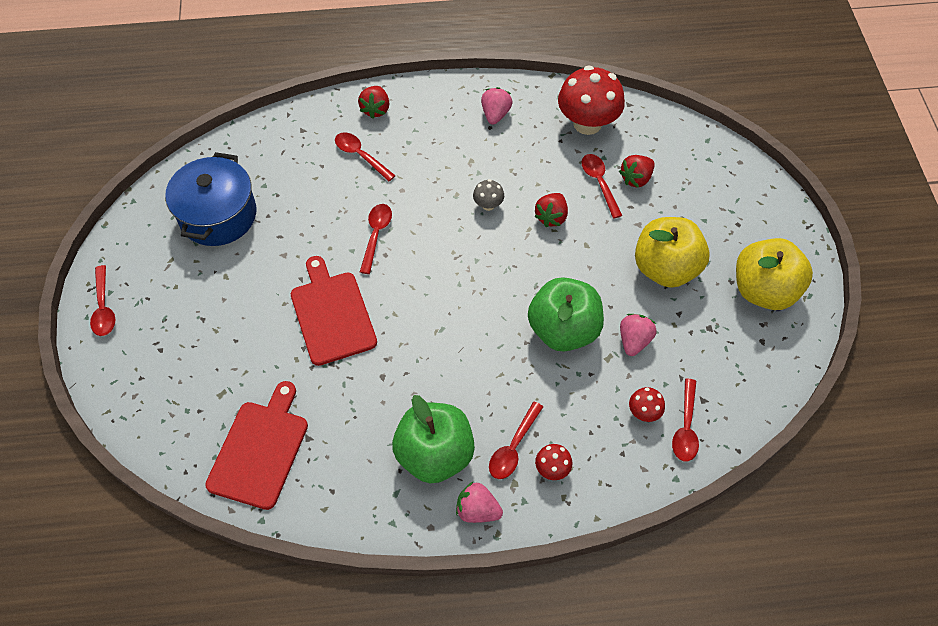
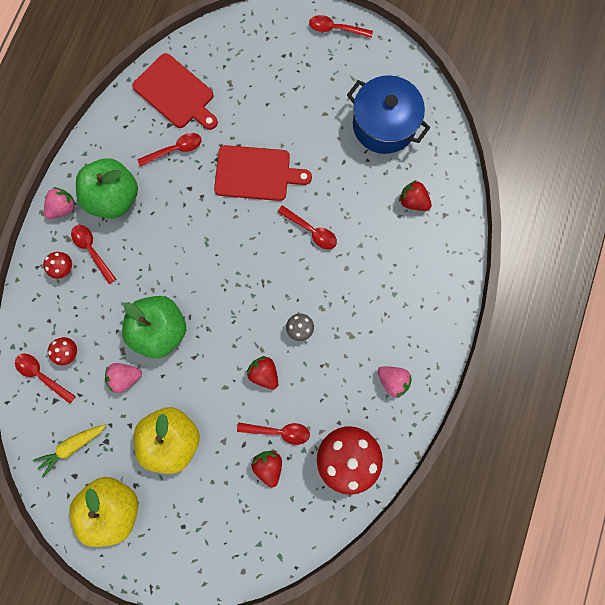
camera: 115 degrees right, 20 degrees up
(360, 156) = (396, 250): red spoon -> red spoon (175, 150)
(375, 109) = (442, 282): red strawberry -> red strawberry (413, 201)
(634, 341) = (125, 377): pink strawberry -> pink strawberry turned 120 degrees clockwise
(736, 357) = (72, 446): none -> yellow carrot

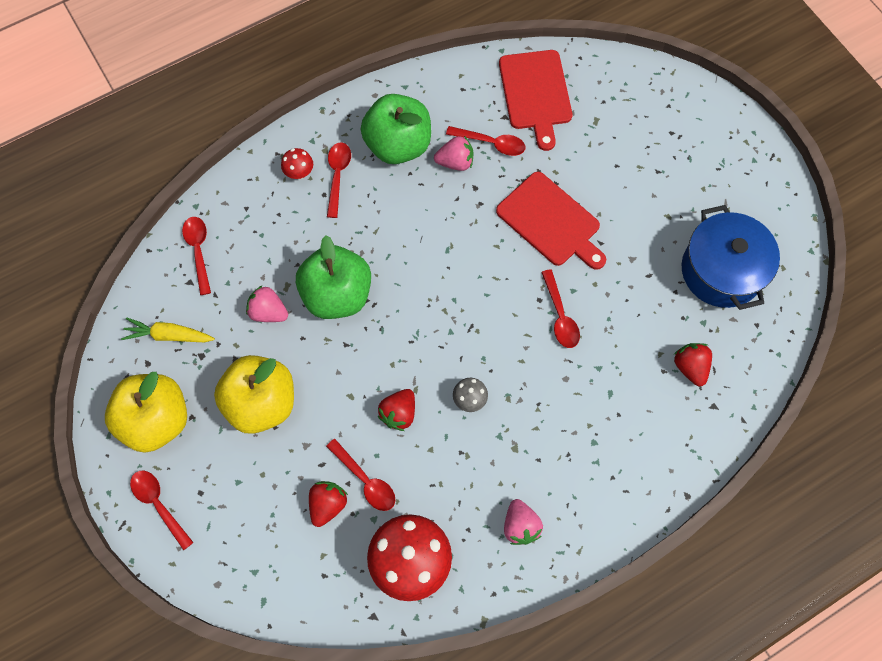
camera: 40 degrees right, 10 degrees down
(63, 208) = (345, 120): pink strawberry -> pink strawberry (455, 162)
(68, 352) = (239, 249): red mushroom -> none
(264, 373) = (399, 413): red strawberry -> red strawberry turned 150 degrees counterclockwise
(336, 29) = (746, 145): red spoon -> red spoon (159, 504)

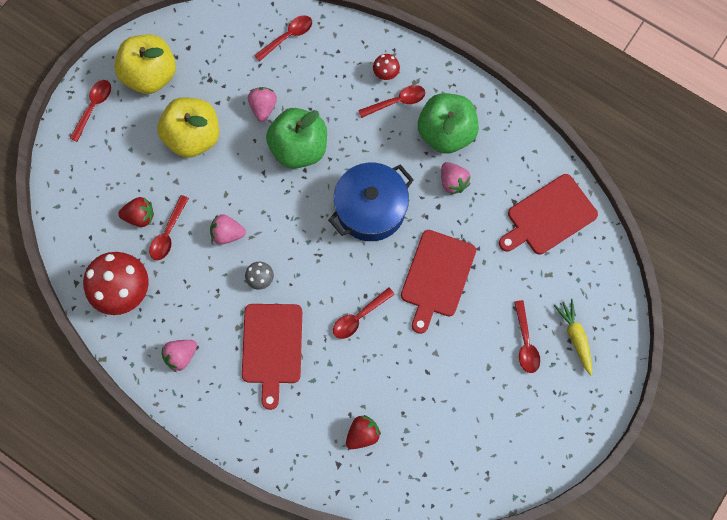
camera: 65 degrees right, 5 degrees up
(169, 335) = (215, 51): yellow carrot -> yellow carrot (575, 337)
(399, 413) = (227, 233): red strawberry -> pink strawberry
(491, 143) = (484, 201): red spoon -> red spoon (525, 342)
(554, 420) = (272, 347): none -> red cutting board
(721, 271) = (459, 428): blue pot -> blue pot (371, 209)

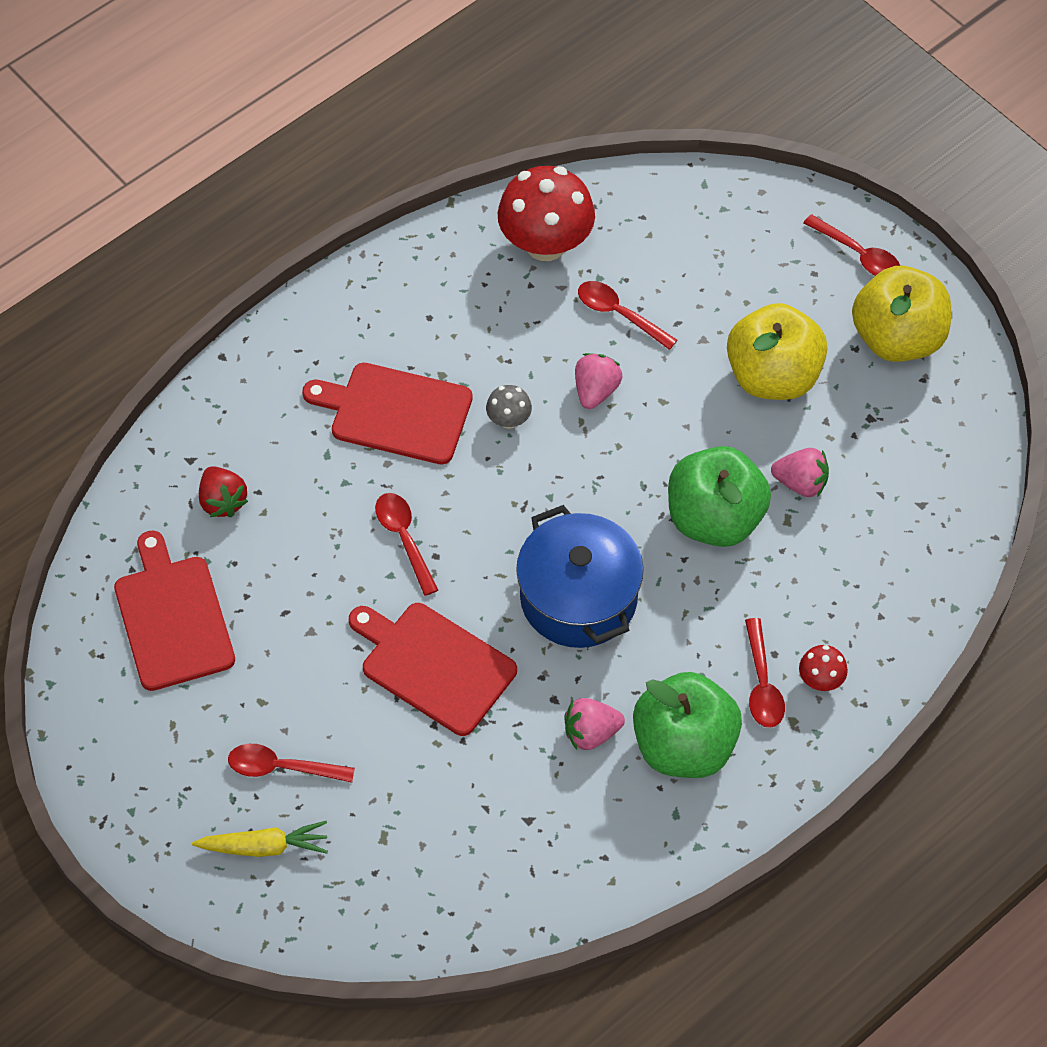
camera: 105 degrees right, 15 degrees down
(140, 216) = (658, 283): red strawberry -> none
(181, 356) = (422, 296): pink strawberry -> none
(288, 37) = (925, 546): red spoon -> none
(548, 216) = (485, 868): red cutting board -> red cutting board (173, 618)

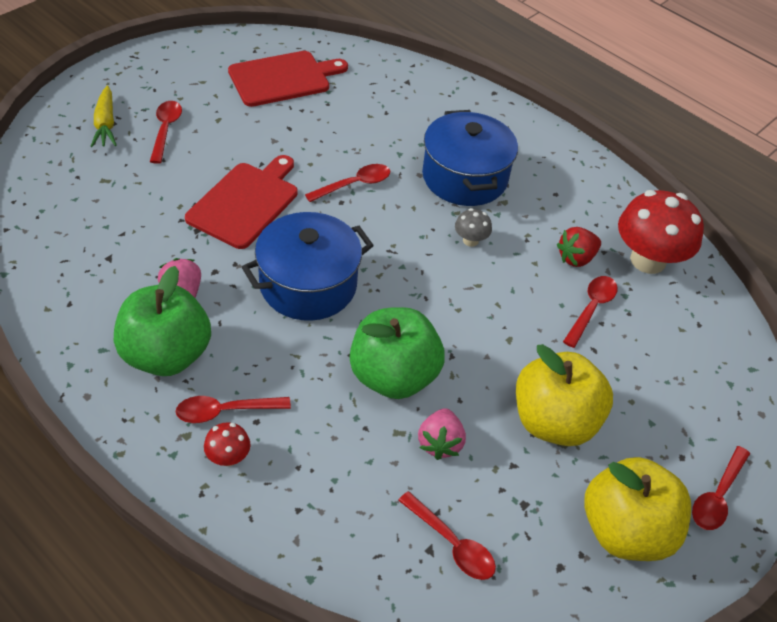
camera: 80 degrees right, 10 degrees down
(222, 501) = (376, 96): red strawberry -> red strawberry (576, 258)
(395, 412) = (464, 177): red cutting board -> blue pot
(596, 391) = (510, 294): pink strawberry -> none
(914, 485) = (452, 543): none -> red spoon

